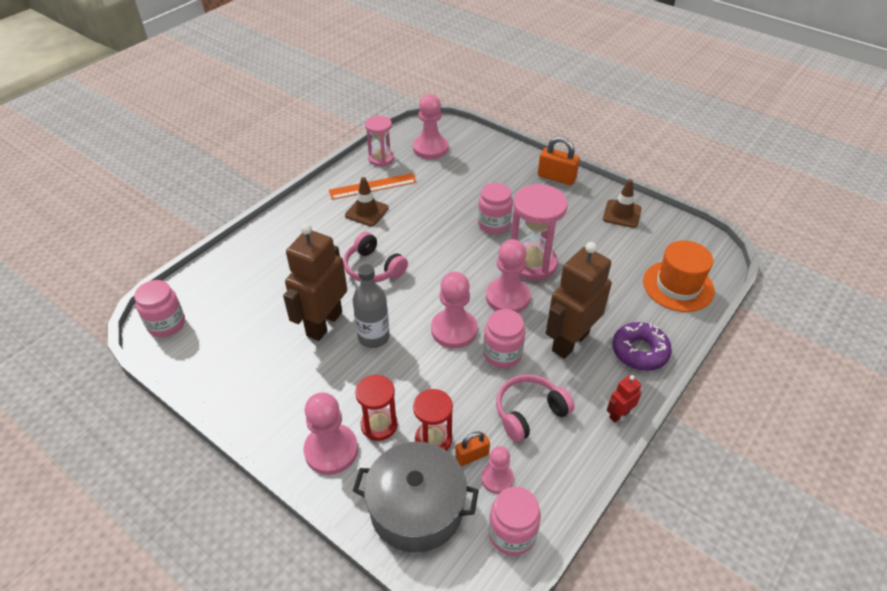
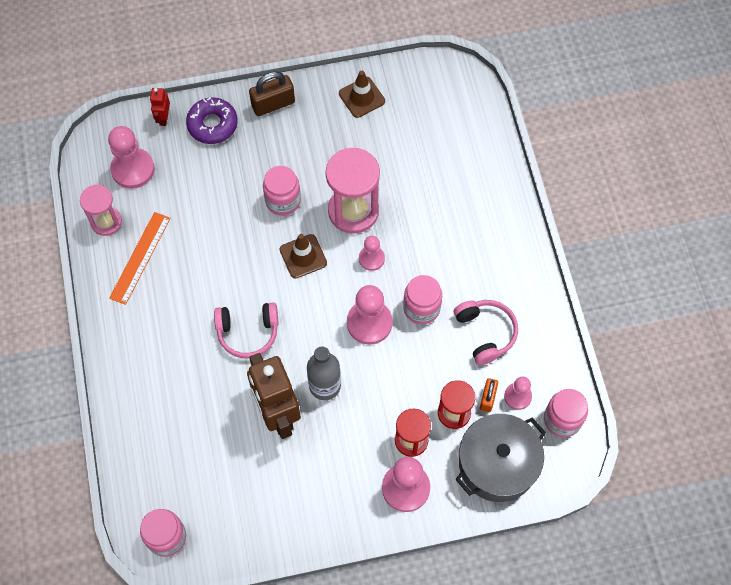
camera: 50 degrees left, 20 degrees up
(366, 212) = (171, 287): brown traffic cone -> brown traffic cone (303, 256)
(507, 297) = (371, 258): pink pawn -> pink pawn, size x0.59
(529, 412) = (485, 333): pink headphones -> pink headphones turned 150 degrees clockwise
(556, 177) = (273, 104): orange padlock -> brown padlock
(570, 342) = (450, 253): brown robot -> none
(619, 414) = (535, 278): red robot -> red robot (163, 118)
(639, 351) = (499, 216): purple donut -> purple donut (212, 124)
(678, 286) = (467, 133): orange hat -> none

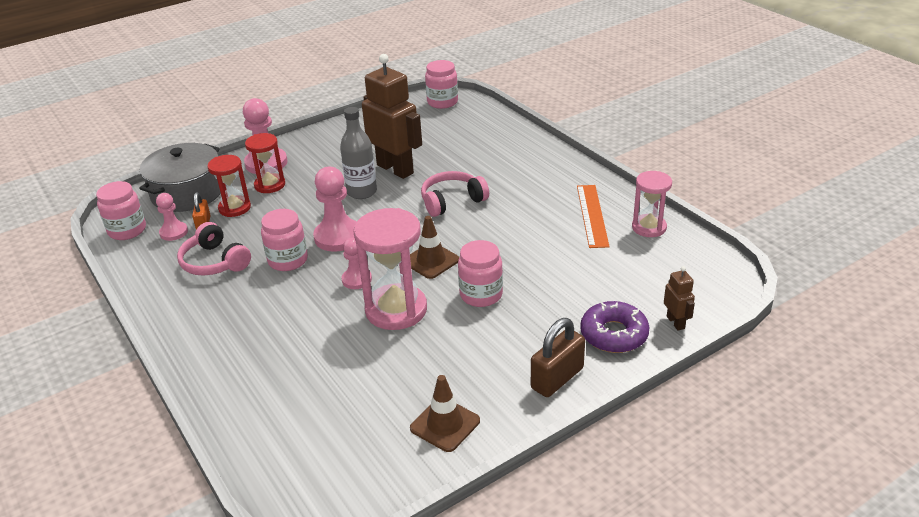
camera: 160 degrees right, 30 degrees down
(133, 169) = (664, 270): pink pawn -> none
(163, 118) = (675, 322): red robot -> brown robot

